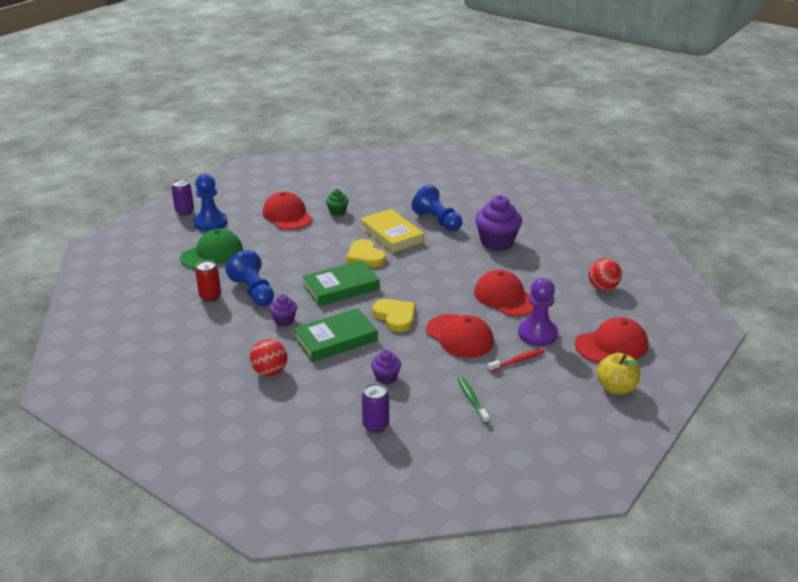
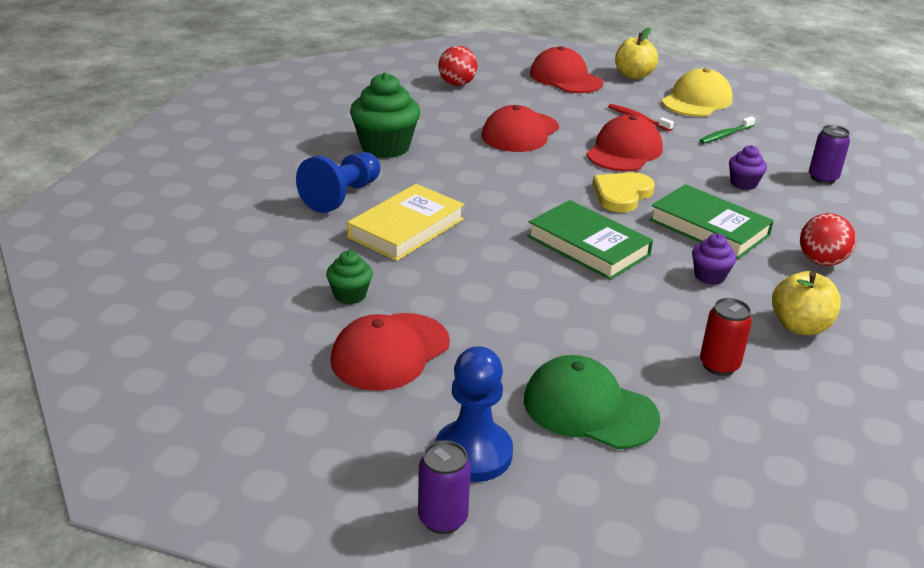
camera: 110 degrees left, 0 degrees up
(218, 335) = (799, 326): none -> yellow apple
(253, 291) = (665, 323): blue pawn -> none
(365, 256) = (488, 240): yellow heart -> none
(497, 242) = (385, 147): purple cupcake -> green cupcake
(537, 334) = (579, 111): purple pawn -> none
(549, 409) = (697, 100): none -> yellow cap

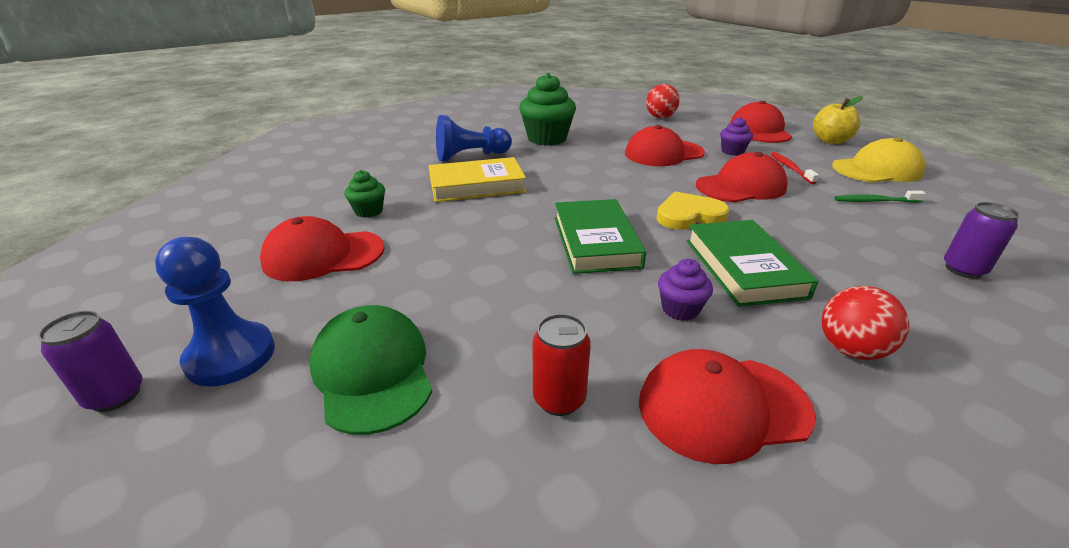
camera: 40 degrees right, 0 degrees up
(743, 184) = (841, 244): purple cupcake -> purple cupcake (732, 151)
(799, 326) = (722, 407): yellow apple -> red cap

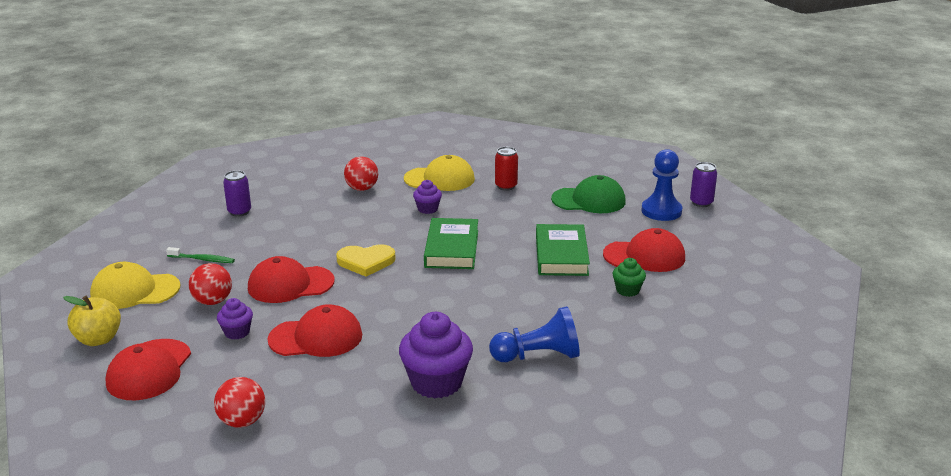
camera: 170 degrees left, 5 degrees down
(373, 371) = (589, 200): green cap -> green cap turned 75 degrees counterclockwise
(477, 185) = (534, 310): yellow book -> none
(547, 139) = (436, 382): green cupcake -> purple cupcake
(722, 407) = (439, 179): red cap -> yellow cap
(744, 268) = (369, 224): green book -> green book (561, 255)
(790, 168) = (213, 301): red toothbrush -> red ball

